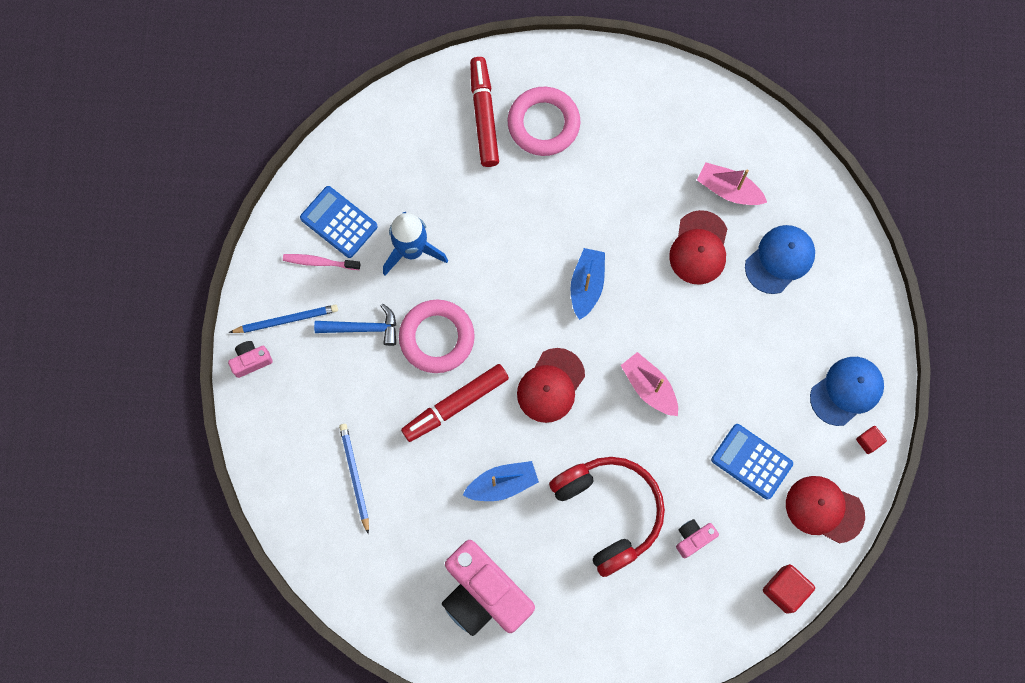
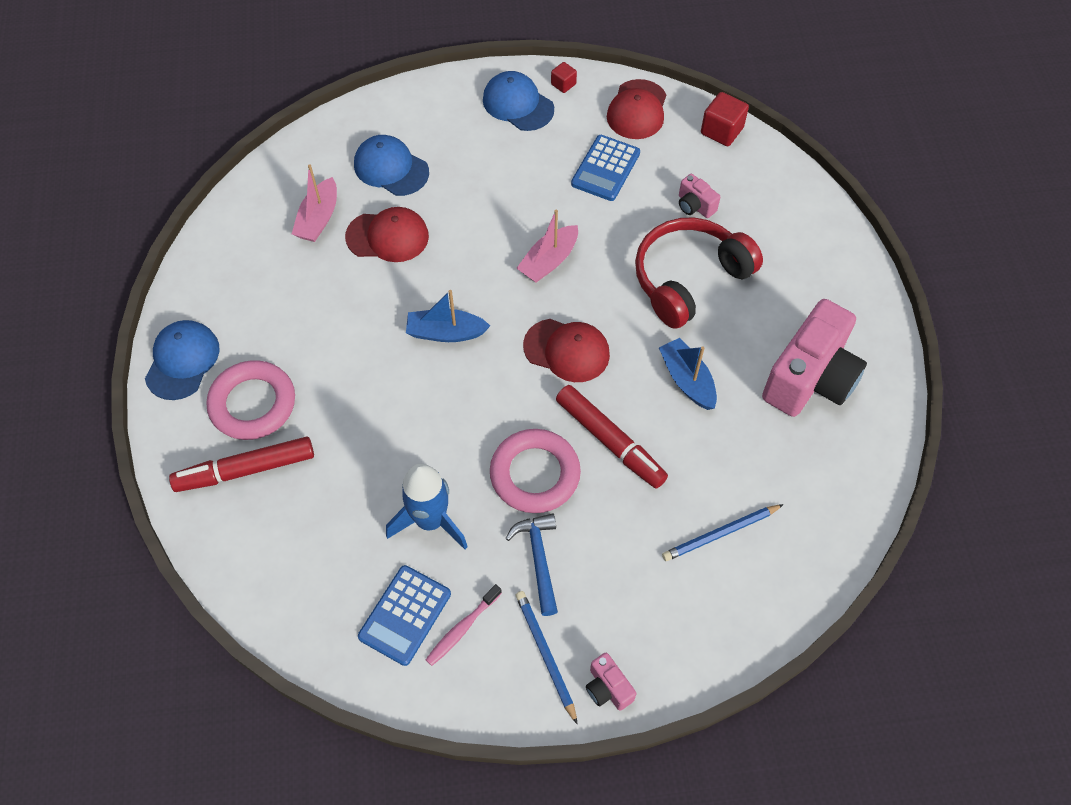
camera: 100 degrees left, 15 degrees down
(319, 262) = (462, 629): pink toothbrush -> pink toothbrush turned 45 degrees clockwise
(594, 71) = (182, 361): none -> blue cap

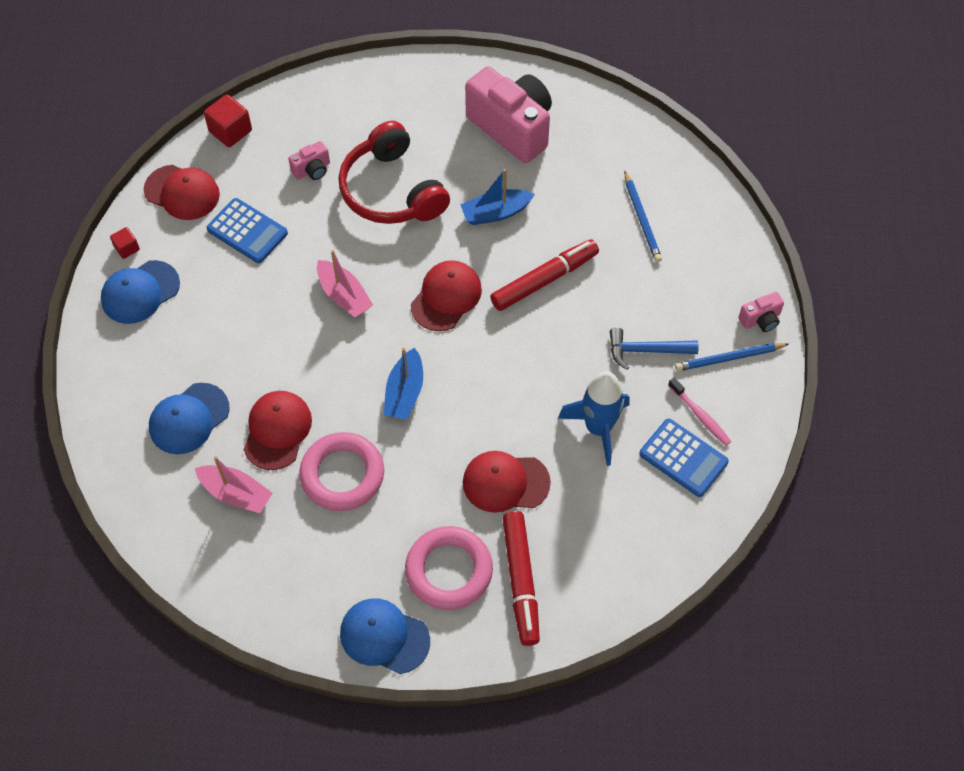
camera: 80 degrees left, 0 degrees up
(354, 439) = (505, 482): none -> red cap
(535, 474) = (566, 341): pink ring -> pink ring (342, 475)

